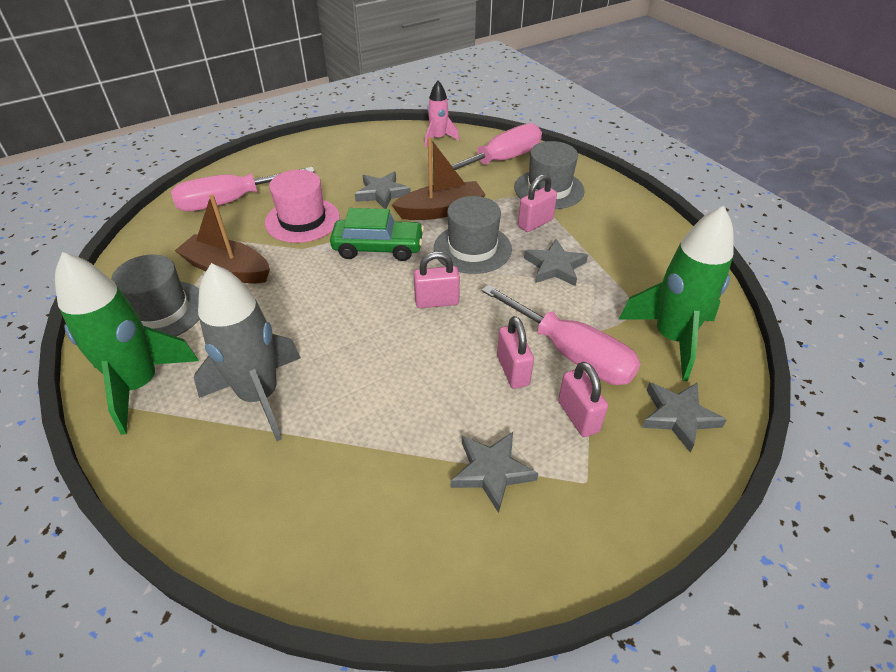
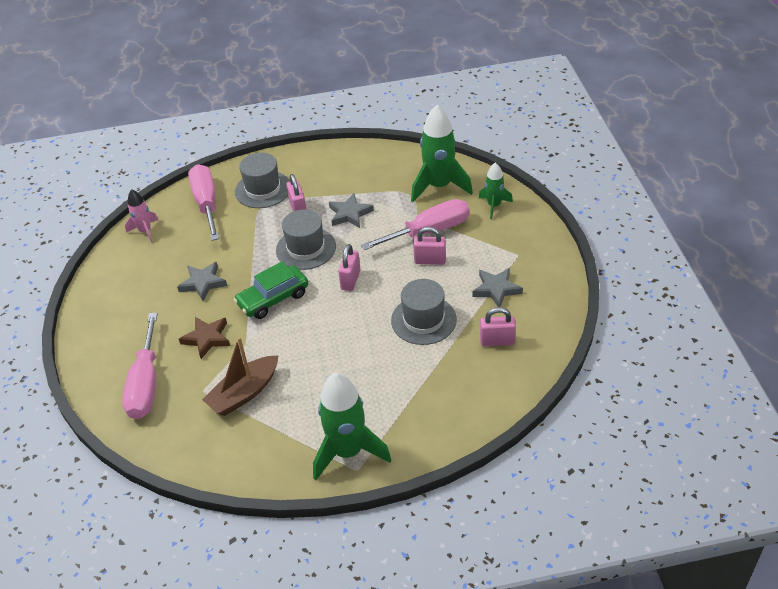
camera: 65 degrees left, 0 degrees up
(161, 311) = (272, 438): grey hat -> grey hat (423, 320)
(259, 396) = (391, 385): grey rocket -> none
(302, 220) = (207, 338): pink hat -> brown star
(378, 248) = (273, 299): green car -> green car turned 150 degrees counterclockwise
(441, 210) = (249, 254): brown boat -> none
(578, 416) = (476, 244): pink padlock -> pink padlock (497, 341)
(678, 416) = (494, 206): grey star -> green rocket

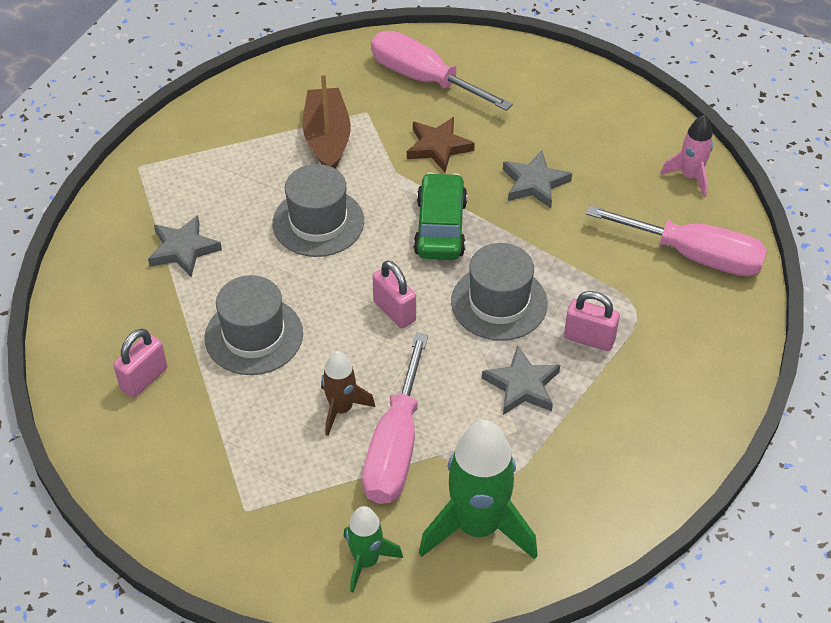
camera: 125 degrees right, 5 degrees up
(263, 189) = (670, 325): grey hat -> grey hat (318, 222)
(348, 452) = (165, 172): green rocket -> none
(430, 260) = (341, 409): pink padlock -> brown rocket
(496, 289) = (217, 440): grey star -> grey star (183, 249)

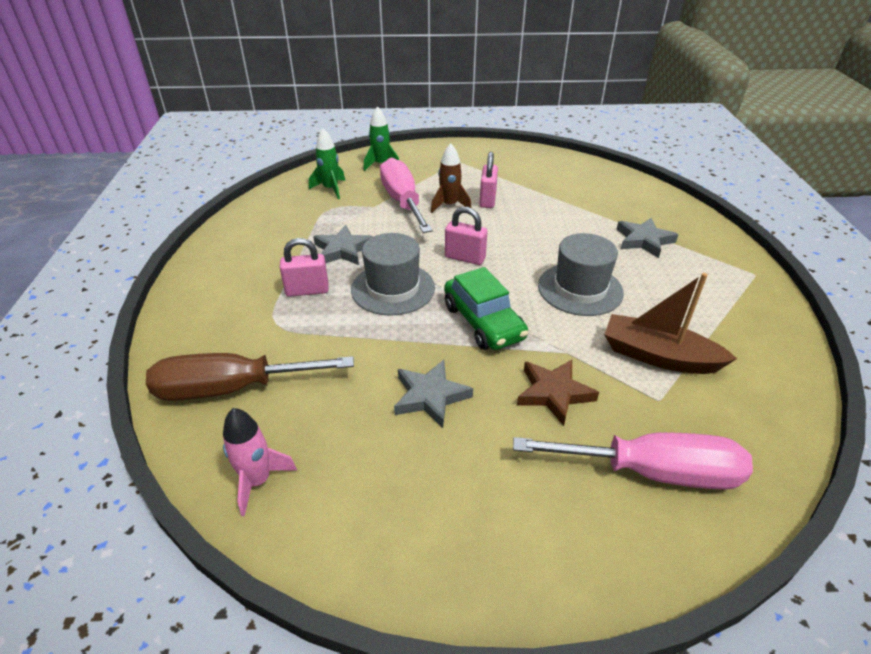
camera: 150 degrees right, 10 degrees down
(144, 379) = (572, 183): pink padlock -> pink padlock (487, 200)
(254, 335) = (539, 217): grey hat -> none
(327, 138) = (658, 356): brown boat -> brown boat turned 150 degrees clockwise
(477, 526) = (330, 189): green rocket -> green rocket, size x0.55
(694, 256) = (231, 388): pink screwdriver -> brown screwdriver

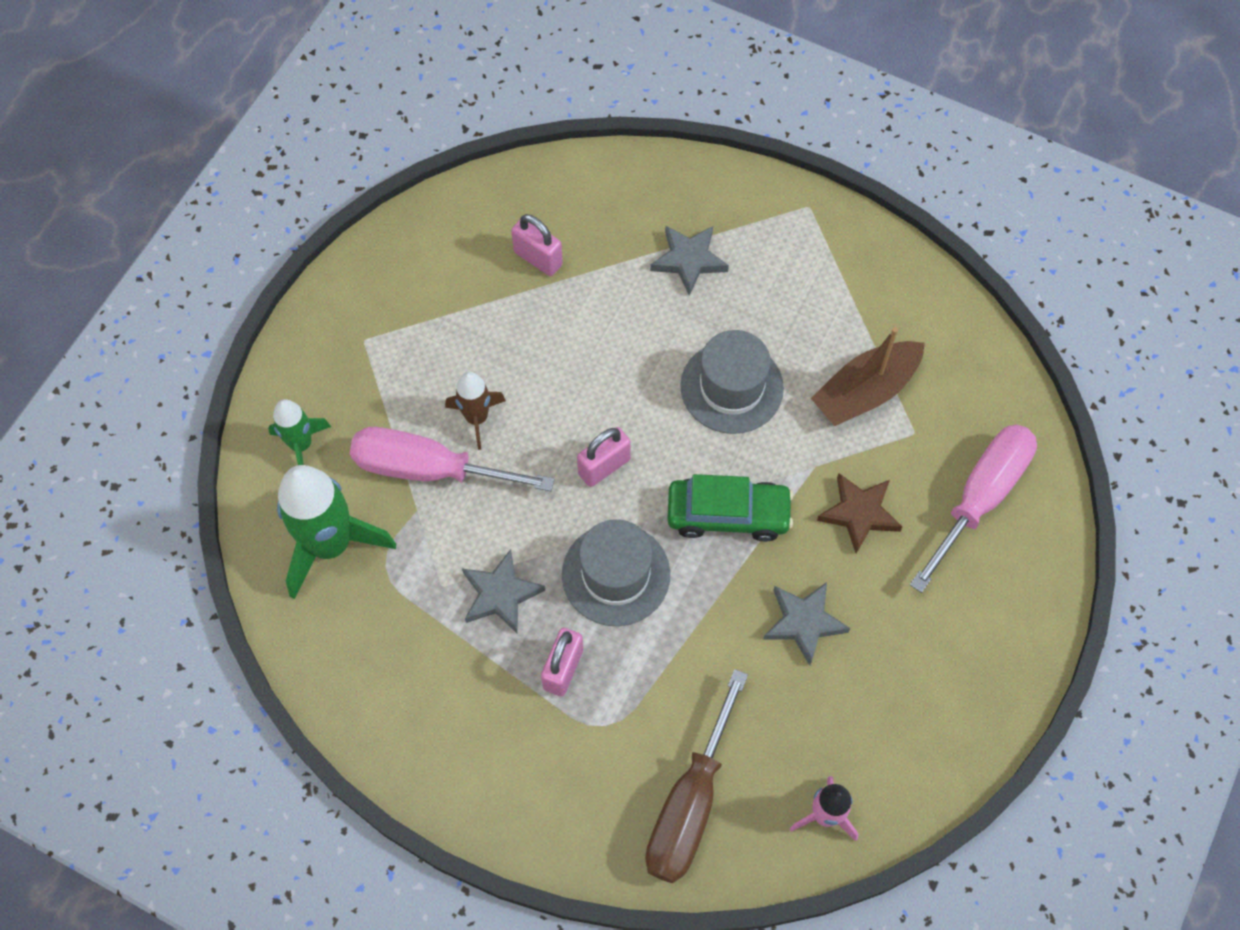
camera: 60 degrees left, 25 degrees up
(330, 189) = (330, 544): green rocket -> green rocket, size x1.83
(487, 200) = (493, 366): pink padlock -> pink padlock (538, 258)

